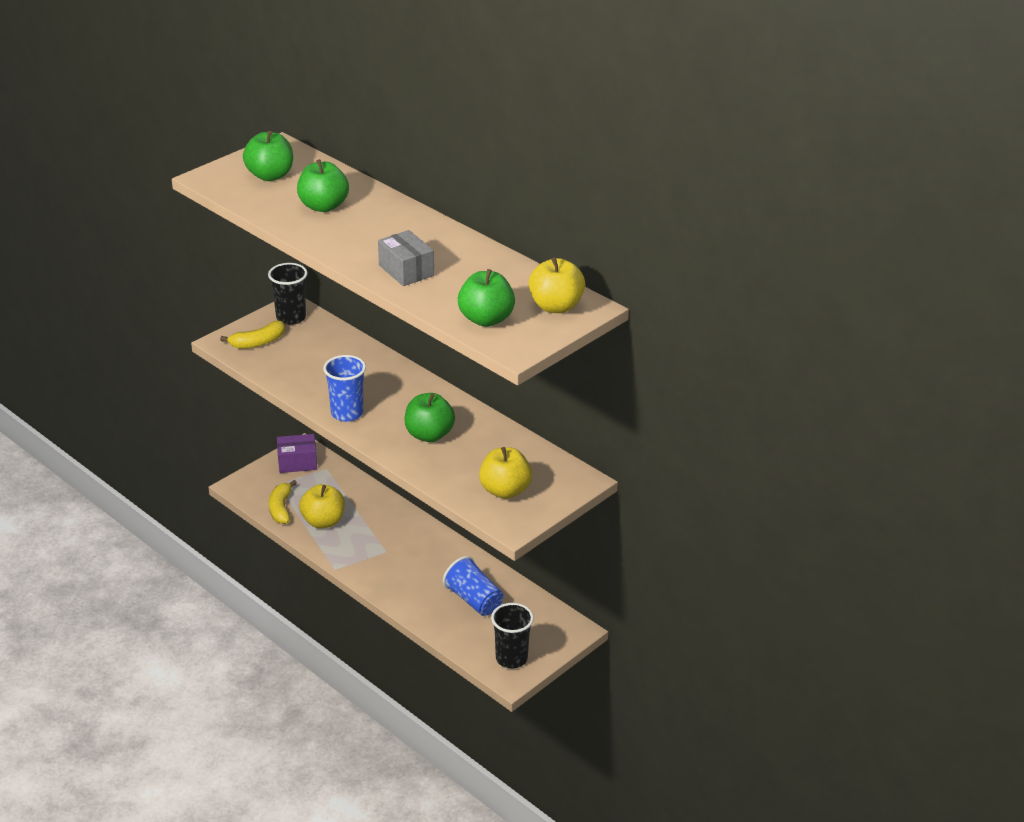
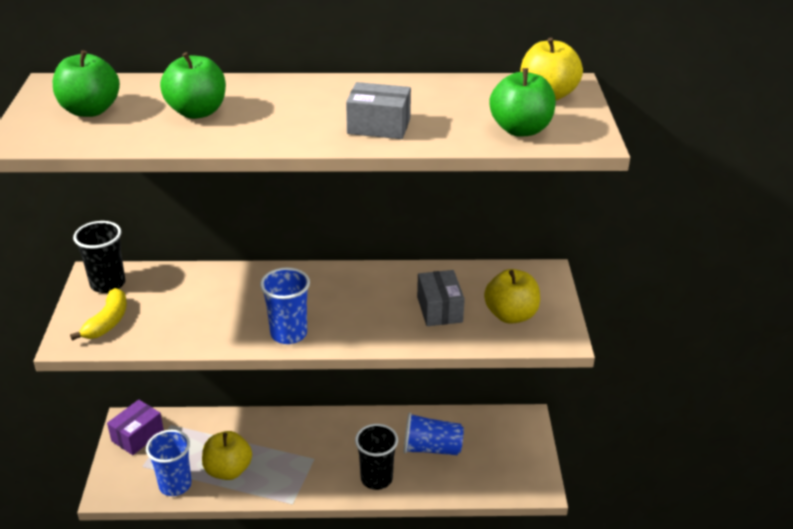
camera: 45 degrees left, 0 degrees up
(281, 508) = (175, 485): yellow banana -> blue cup
(429, 435) = (384, 309): green apple -> none
(464, 457) = (439, 309): none -> grey box
(511, 658) = (519, 473): black cup -> black cup (376, 478)

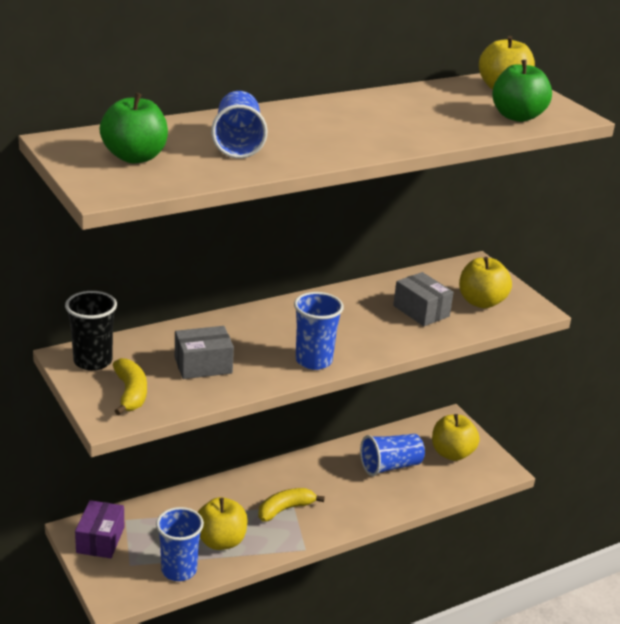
camera: 30 degrees left, 5 degrees down
(197, 112) = (238, 143): green apple -> blue cup
(304, 459) = (285, 509): none -> yellow banana
(376, 478) = (363, 505): black cup -> none
(379, 126) = (407, 131): grey box -> grey box (203, 365)
(501, 454) = (452, 453): none -> yellow apple

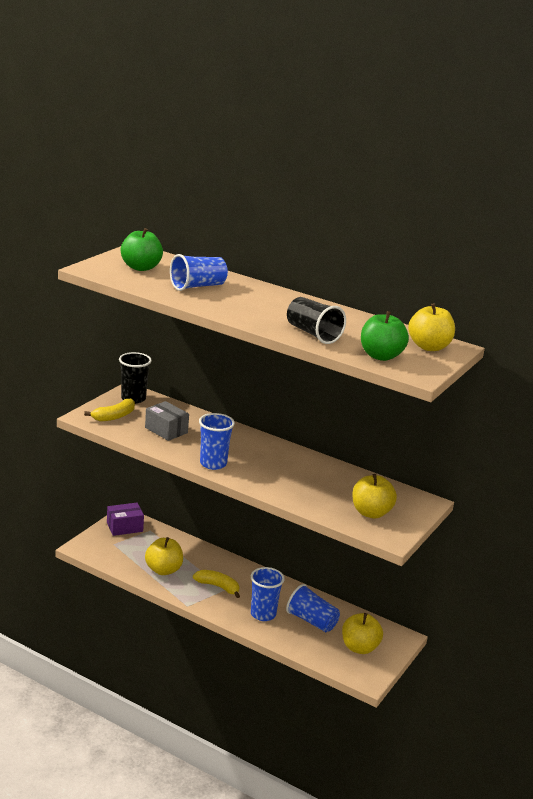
camera: 60 degrees right, 5 degrees down
(179, 570) = (124, 562): blue cup -> blue cup (263, 614)
(421, 311) = (325, 490): grey box -> none
(437, 128) = (313, 334): none -> black cup

